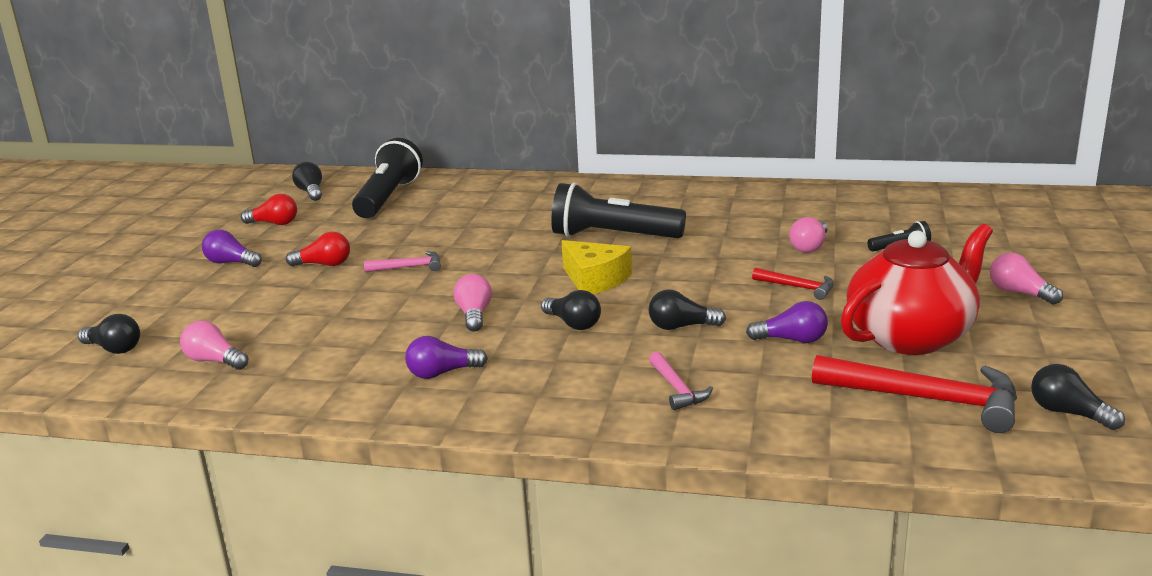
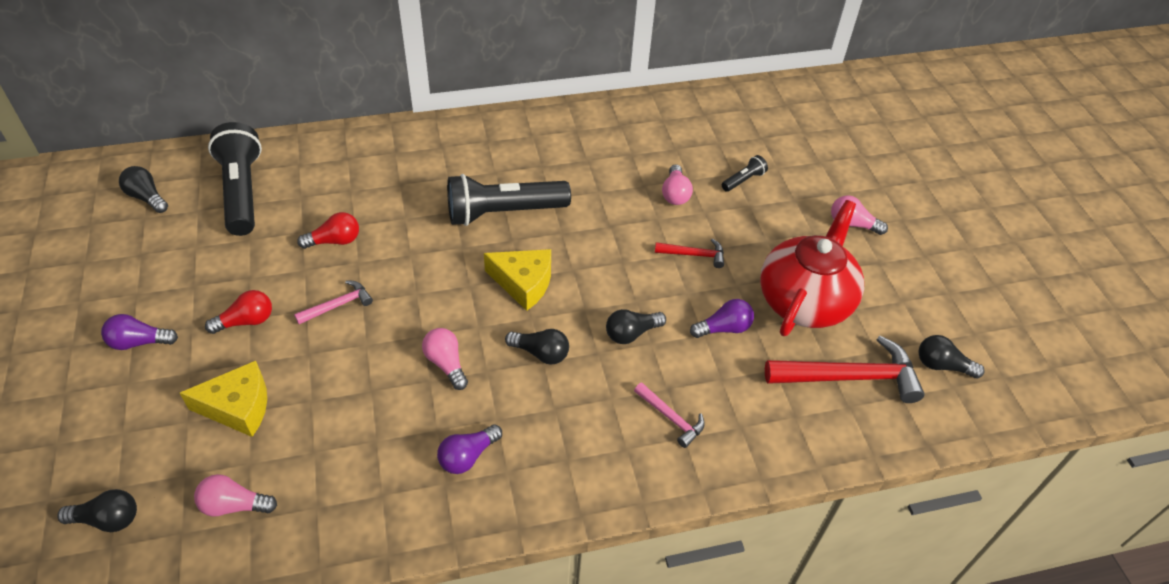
camera: 30 degrees left, 25 degrees up
(271, 309) = (238, 407): none -> yellow cheese
(274, 223) = (142, 262): red light bulb -> red light bulb (334, 241)

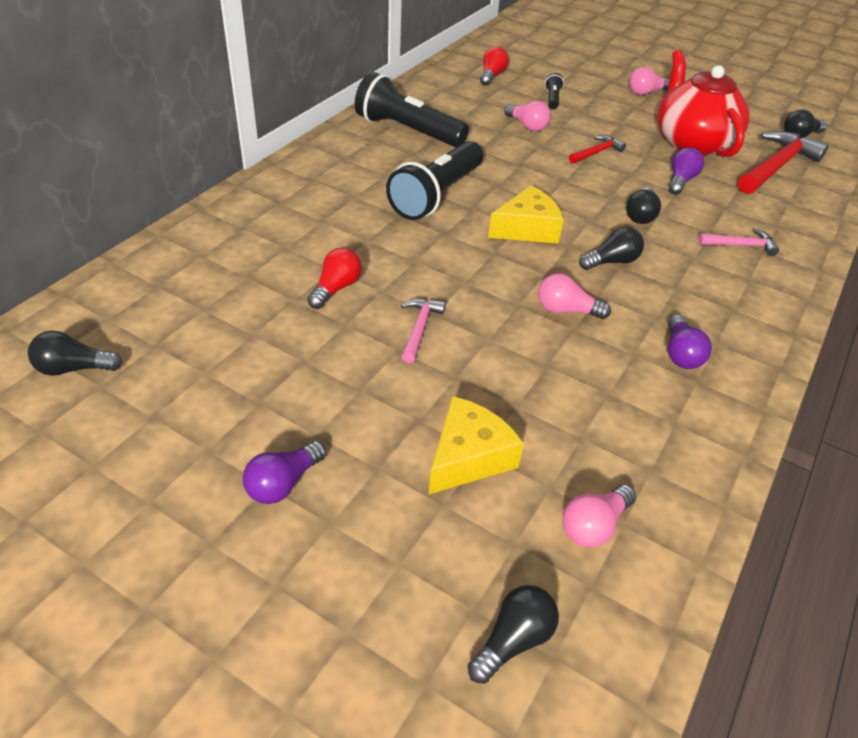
camera: 45 degrees left, 5 degrees down
(242, 192) = (179, 304): black flashlight -> black flashlight (407, 131)
(246, 321) = (361, 393): red light bulb -> red light bulb (492, 76)

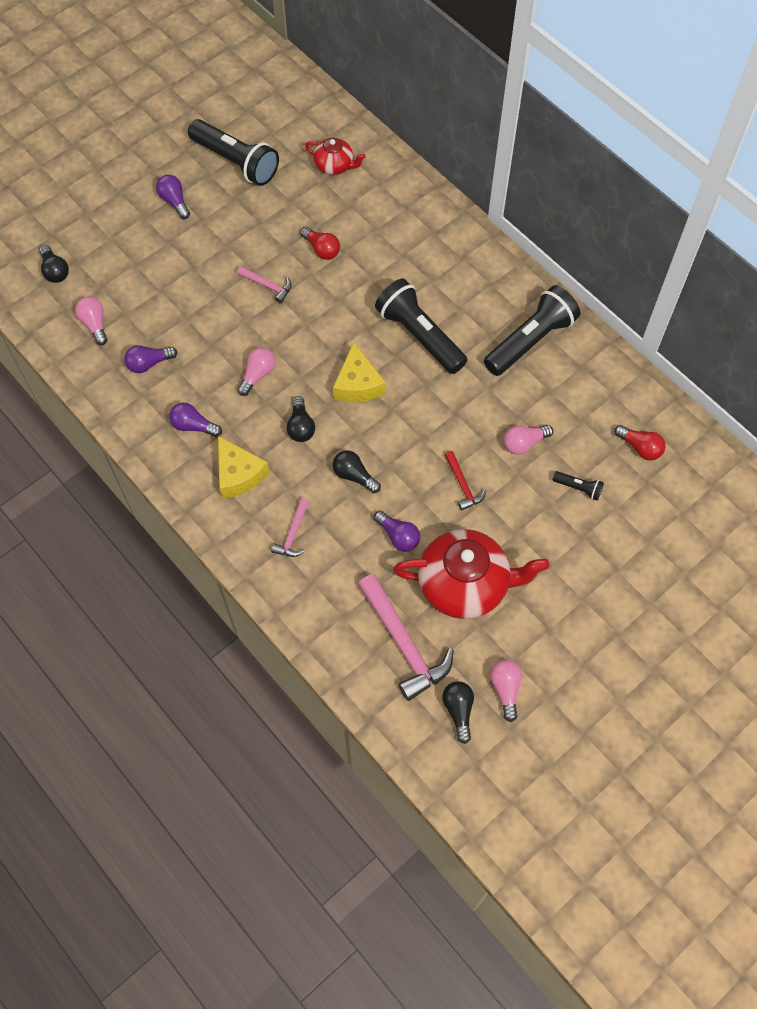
camera: 110 degrees right, 20 degrees up
(74, 368) = (289, 122): black light bulb -> none
(172, 301) = (334, 165): none -> red teapot
(174, 418) = (236, 162): none -> black flashlight
(468, 457) = (159, 283): yellow cheese -> yellow cheese (238, 474)
(620, 428) = (149, 363): none -> purple light bulb
(646, 92) = (582, 593): pink light bulb -> pink light bulb (506, 689)
(776, 166) = (404, 644): red hammer -> pink hammer

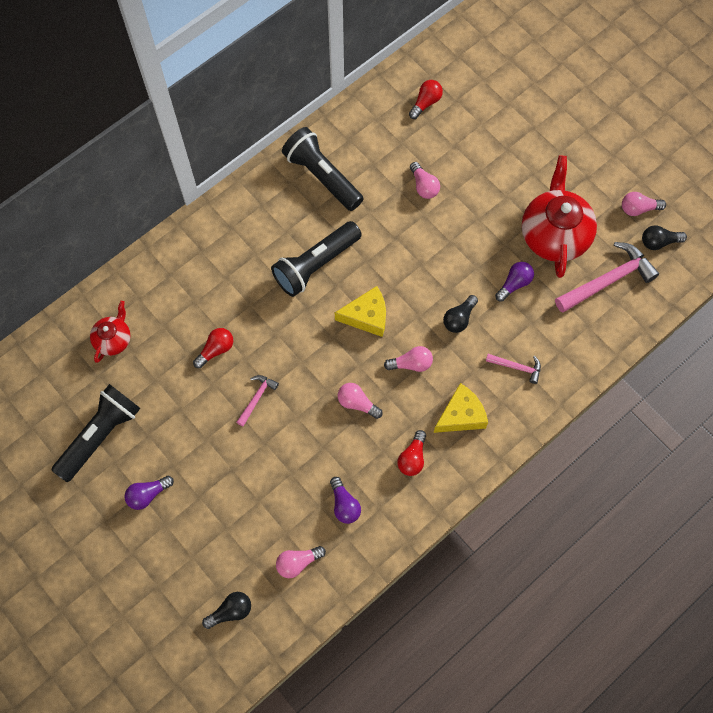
camera: 90 degrees left, 5 degrees up
(193, 426) = (412, 458): purple light bulb -> red light bulb
(301, 426) = (411, 364): black light bulb -> pink light bulb
(463, 485) = (465, 233): red hammer -> none
(578, 488) = (464, 149): black flashlight -> none

